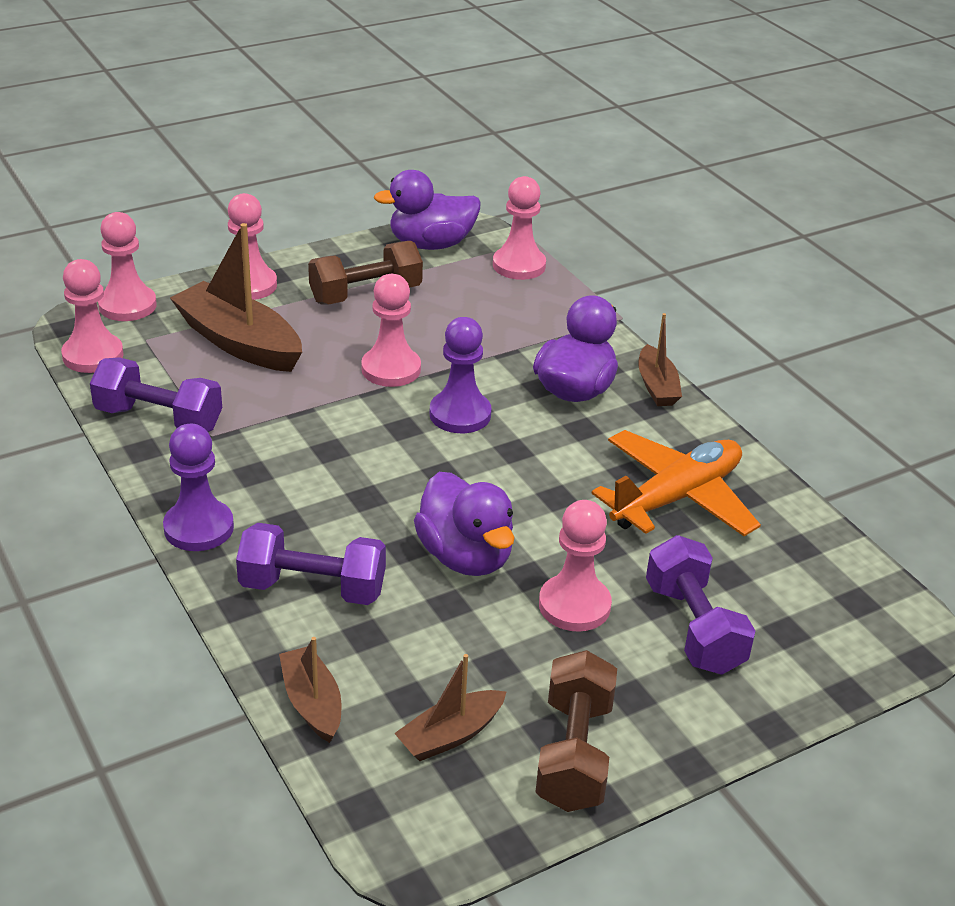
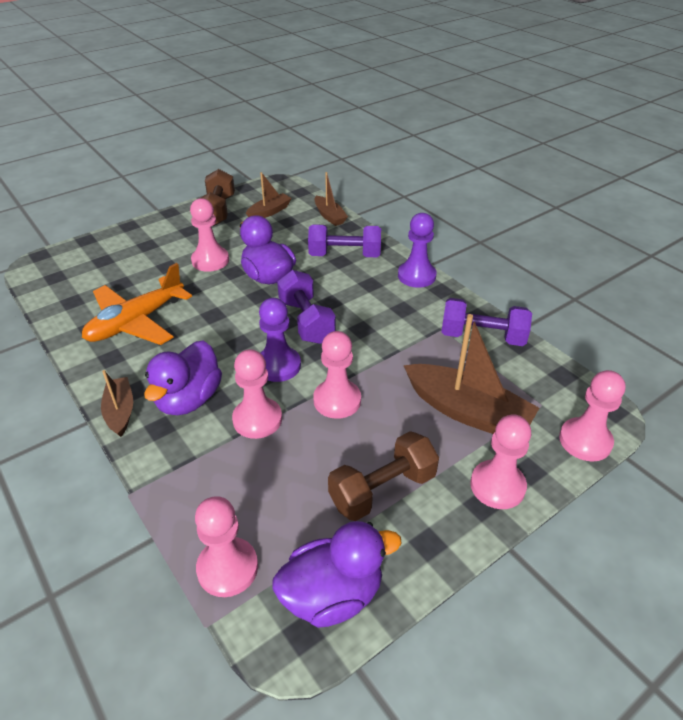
camera: 175 degrees right, 5 degrees up
(93, 355) = (568, 383): pink pawn -> pink pawn (257, 419)
(694, 628) = (150, 257): purple dumbbell -> purple dumbbell (306, 321)

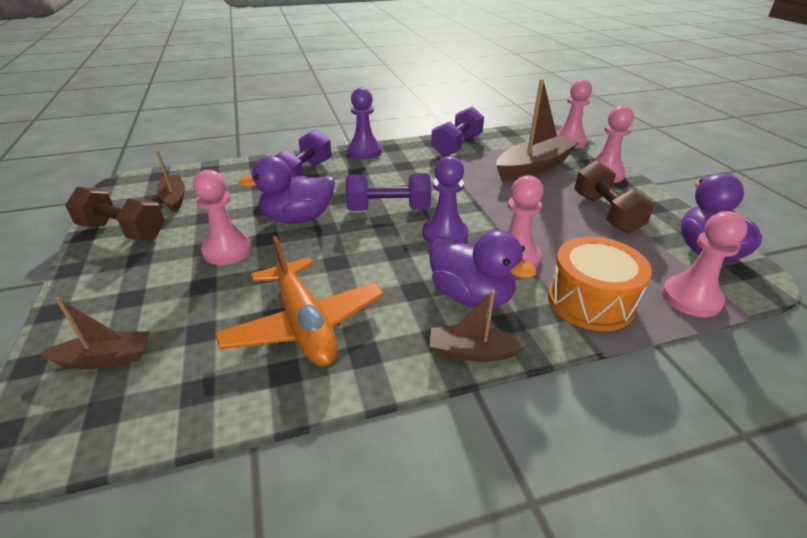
camera: 70 degrees left, 5 degrees down
(201, 481) = (590, 301): none -> orange drum
(329, 216) = (228, 169): brown boat -> brown boat (106, 358)
(337, 400) = (504, 214): pink pawn -> none

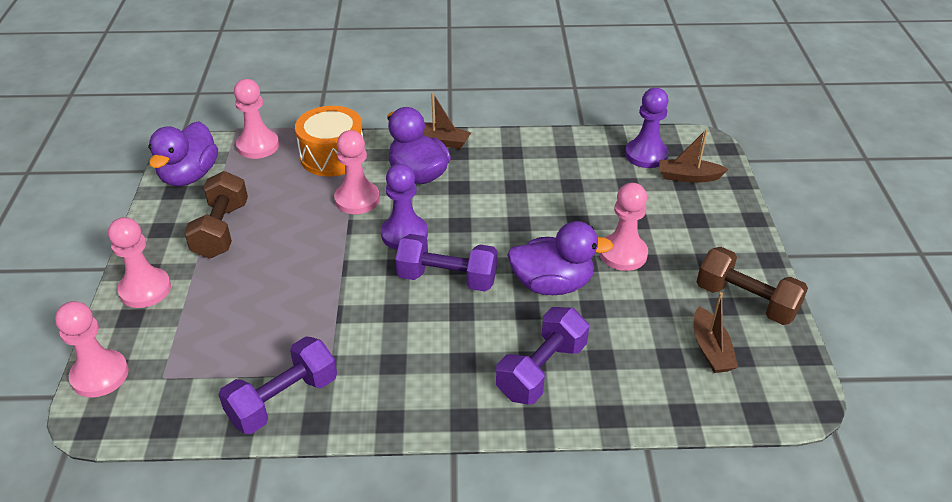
camera: 165 degrees left, 5 degrees up
(305, 324) = (551, 176): orange plane -> none
(364, 151) = (437, 414): purple pawn -> purple pawn (646, 155)
(533, 167) = (220, 320): brown boat -> none

